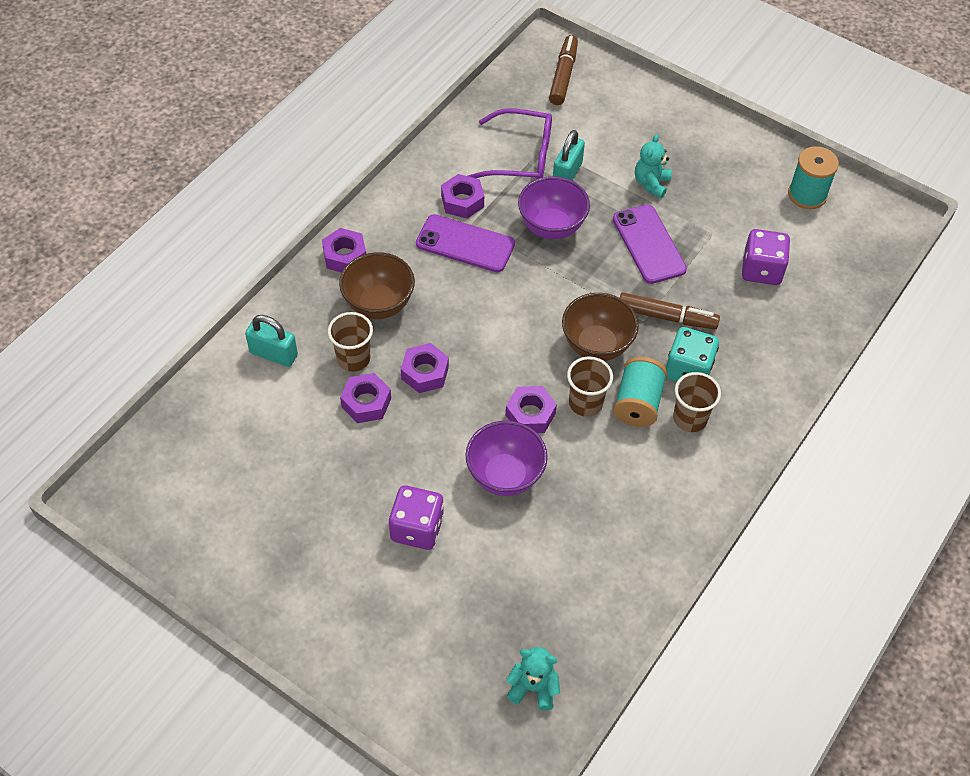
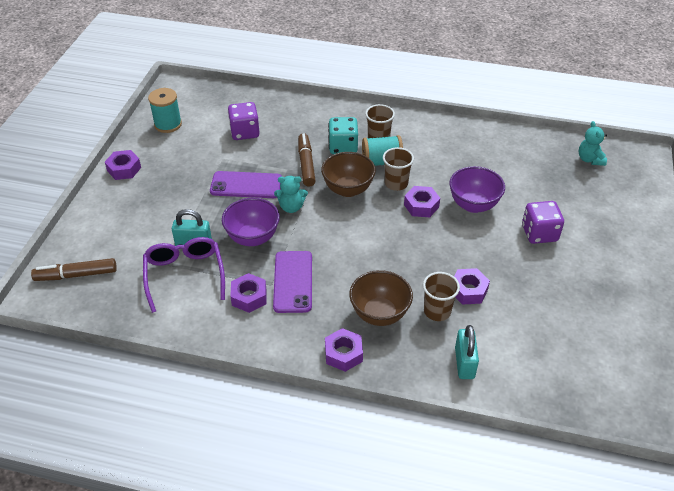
camera: 110 degrees left, 10 degrees down
(425, 373) = (423, 267): purple nut -> purple nut (124, 169)
(649, 244) = (246, 185): purple phone -> purple phone turned 45 degrees clockwise
(651, 183) = (186, 196): turquoise teddy bear -> turquoise teddy bear (291, 207)

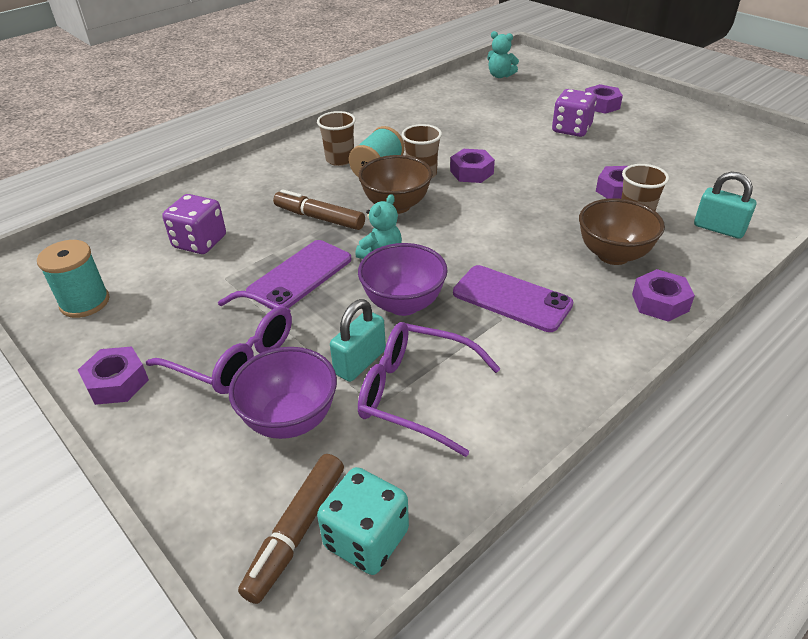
camera: 55 degrees left, 5 degrees down
(167, 196) = (234, 355): none -> purple glasses
(249, 297) = (509, 345): purple nut -> purple nut (601, 105)
(343, 147) = (322, 184): turquoise dice -> turquoise dice (366, 539)
(473, 205) = (500, 145): purple bowl -> purple bowl (290, 419)

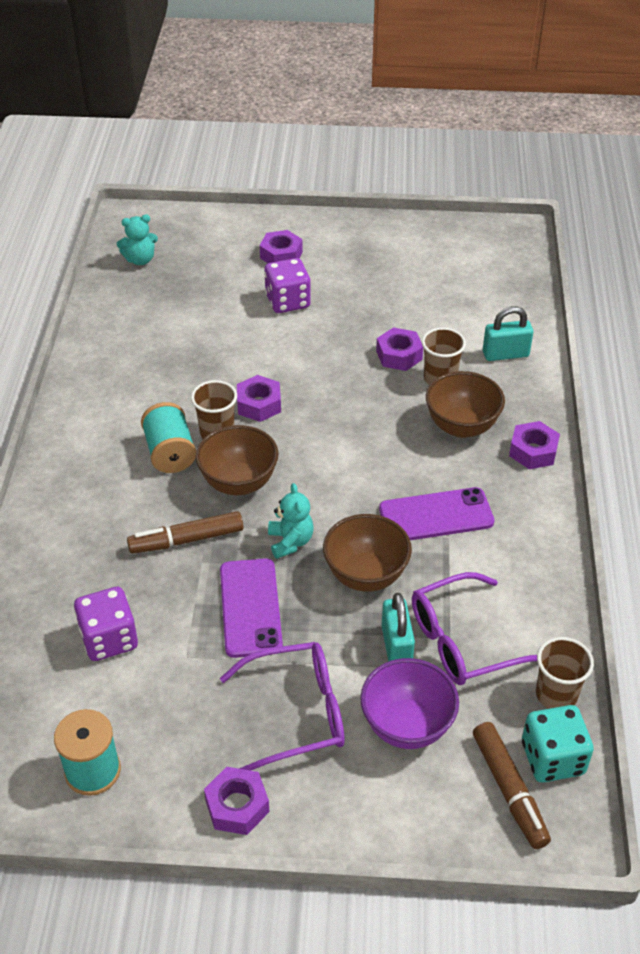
camera: 45 degrees left, 5 degrees up
(340, 159) = (115, 461): brown cup -> brown cup (556, 695)
(403, 304) = (366, 575): purple bowl -> brown bowl

